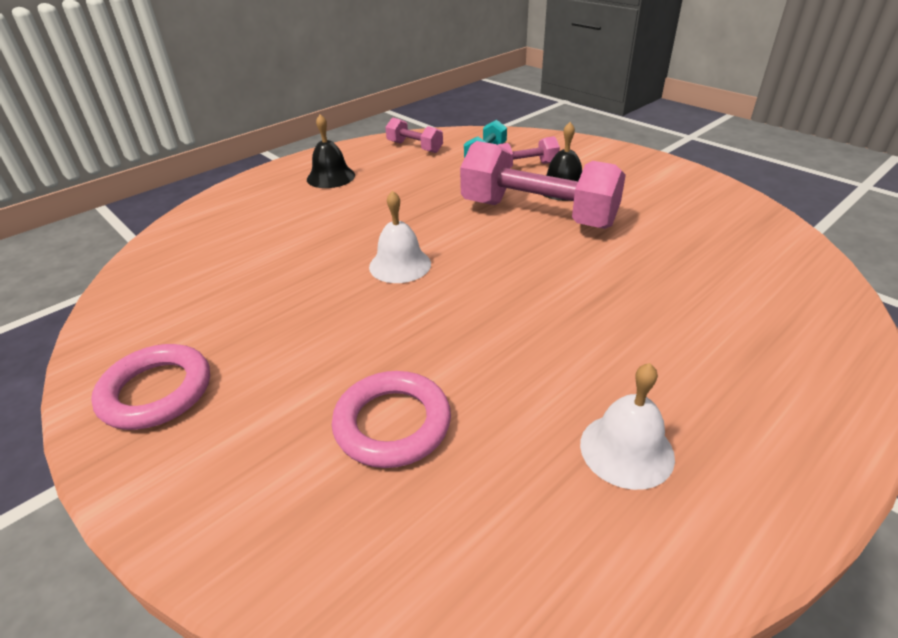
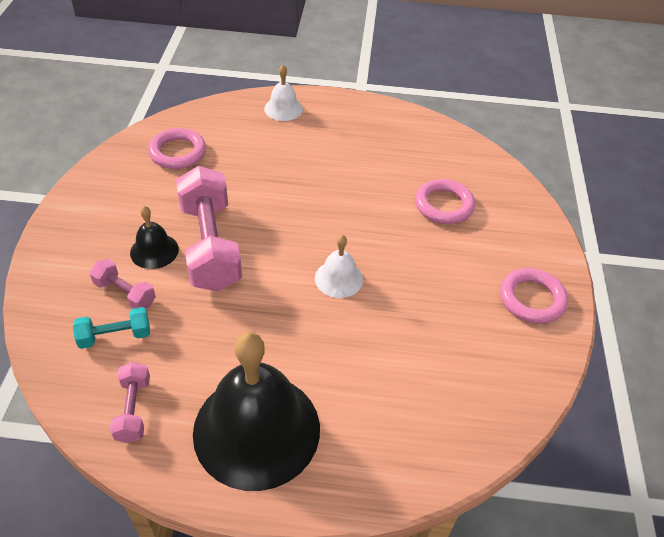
camera: 135 degrees left, 10 degrees up
(331, 177) = (256, 429): black bell -> black bell, size x2.18
(626, 450) = (379, 140): white bell -> white bell (283, 109)
(728, 242) = (177, 152): none -> pink ring

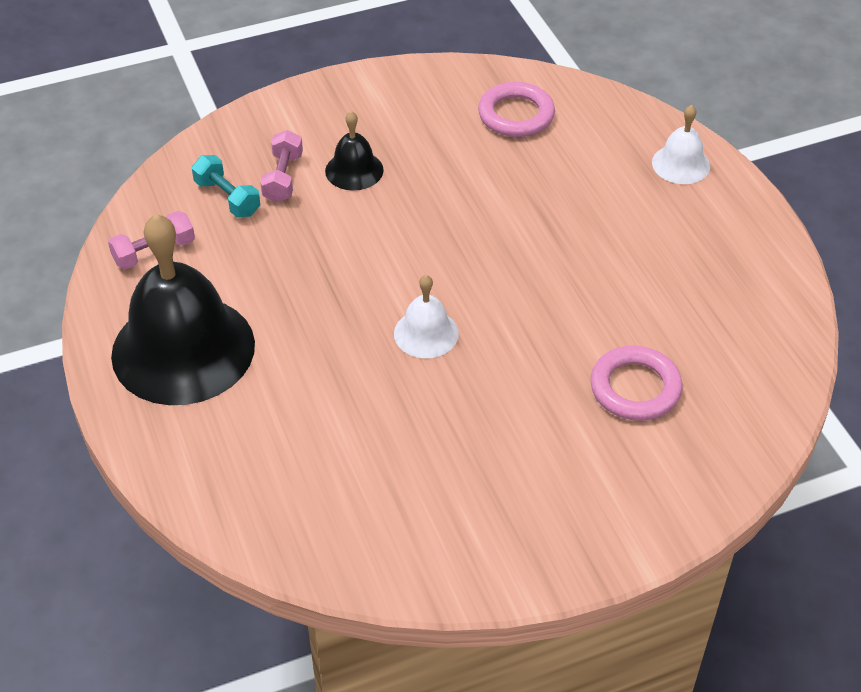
camera: 65 degrees right, 0 degrees up
(210, 245) = (394, 208): pink dumbbell -> none
(532, 299) = (532, 534): pink ring -> none

